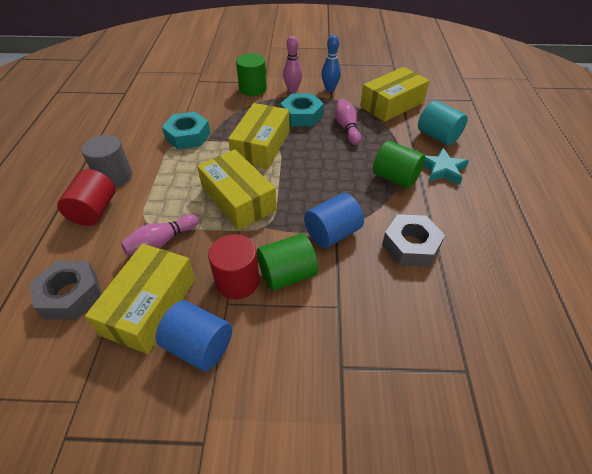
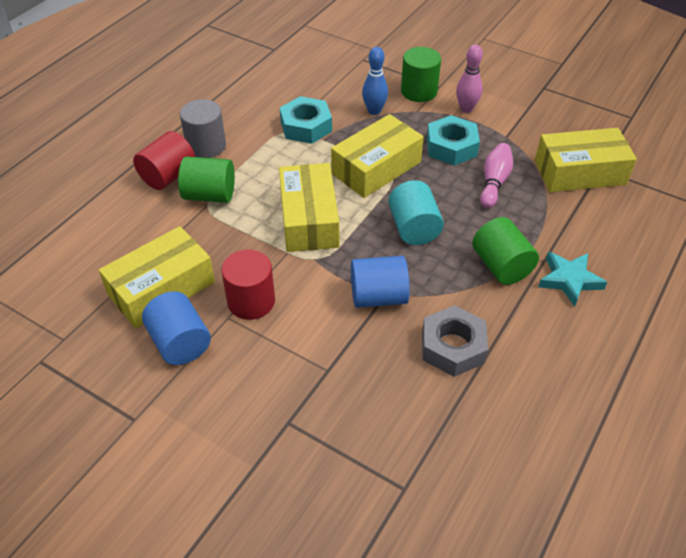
camera: 30 degrees right, 0 degrees up
(70, 295) = (105, 248): grey nut -> none
(161, 242) = (208, 233): pink bowling pin -> none
(287, 274) = (302, 316): green cylinder -> green cylinder (209, 195)
(330, 89) = (514, 123): blue bowling pin -> blue bowling pin (374, 111)
(438, 136) = (603, 237): turquoise cylinder -> turquoise cylinder (414, 228)

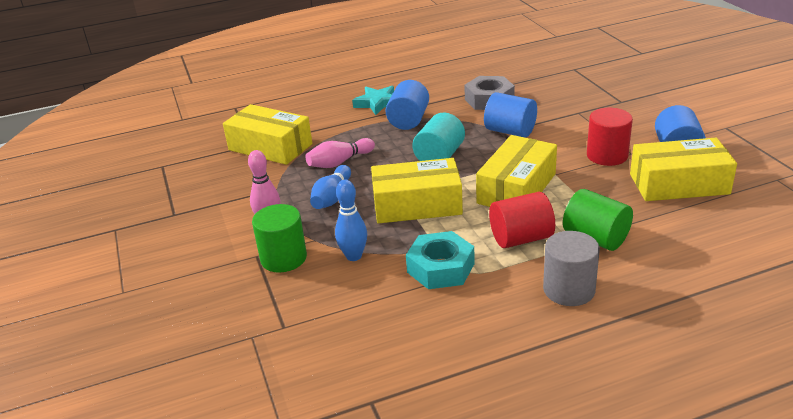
camera: 140 degrees left, 15 degrees down
(168, 176) = (631, 273): red cylinder -> red cylinder (521, 238)
(451, 147) = (332, 197): turquoise nut -> blue bowling pin
(501, 266) = (408, 120): green cylinder -> blue cylinder

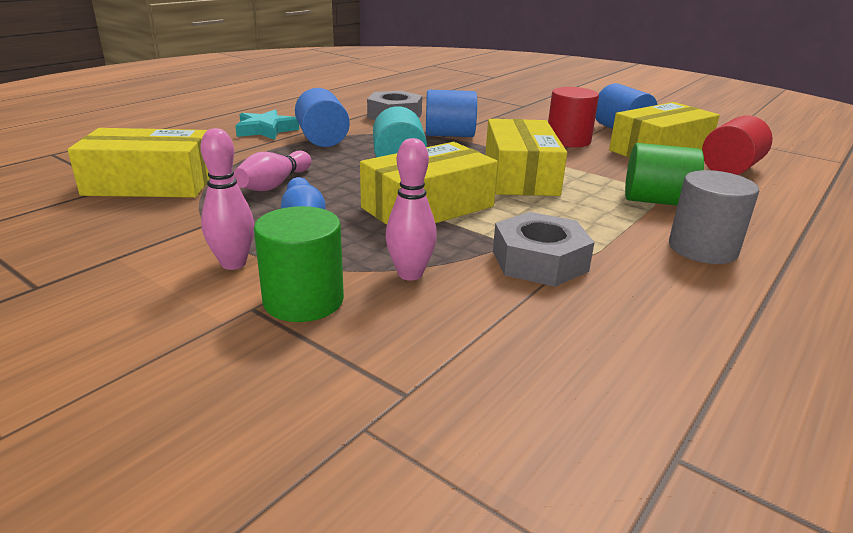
camera: 35 degrees left, 5 degrees down
(354, 256) = (410, 274): blue bowling pin -> pink bowling pin
(440, 268) = (539, 261): turquoise nut -> grey nut
(521, 238) = (587, 215): red cylinder -> red cylinder (730, 169)

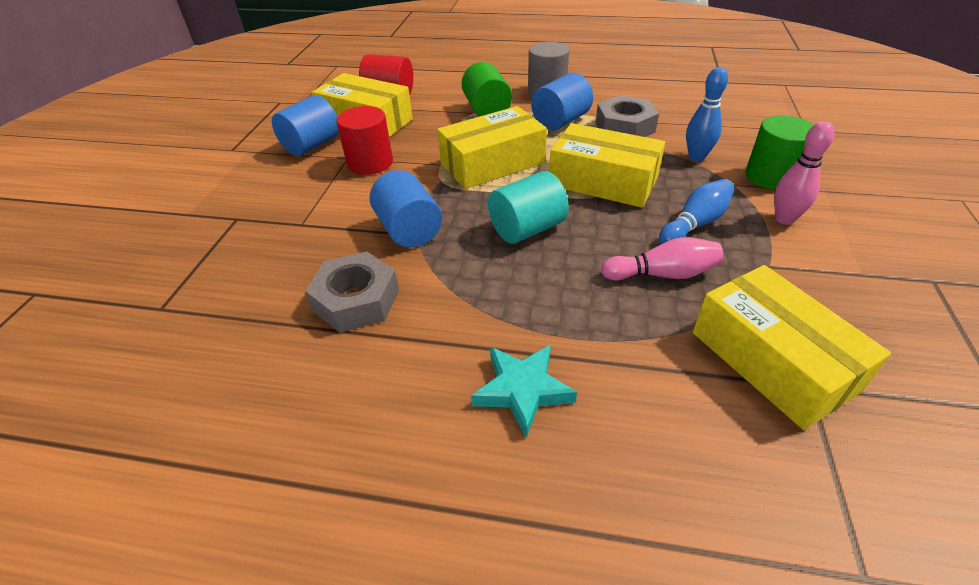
camera: 115 degrees left, 15 degrees up
(322, 139) = (509, 313): blue cylinder -> blue cylinder (561, 121)
(410, 274) = (696, 157): pink bowling pin -> blue bowling pin

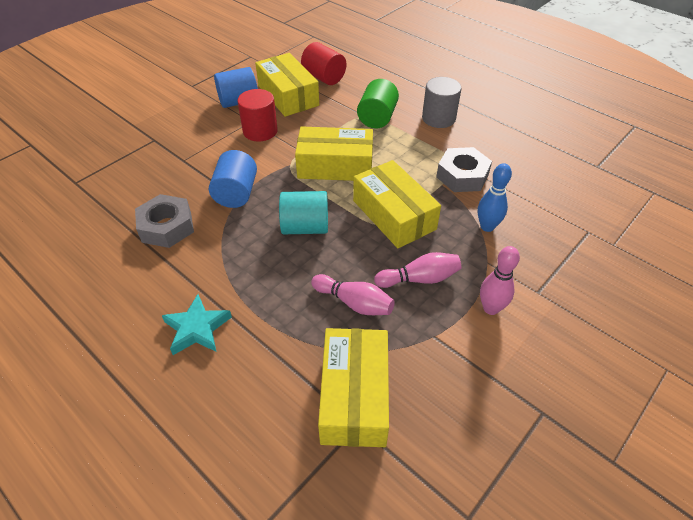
camera: 30 degrees right, 5 degrees up
(561, 121) = (419, 150): blue cylinder -> none
(695, 224) = (419, 279): blue bowling pin -> pink bowling pin
(770, 176) = (525, 270): green cylinder -> none

